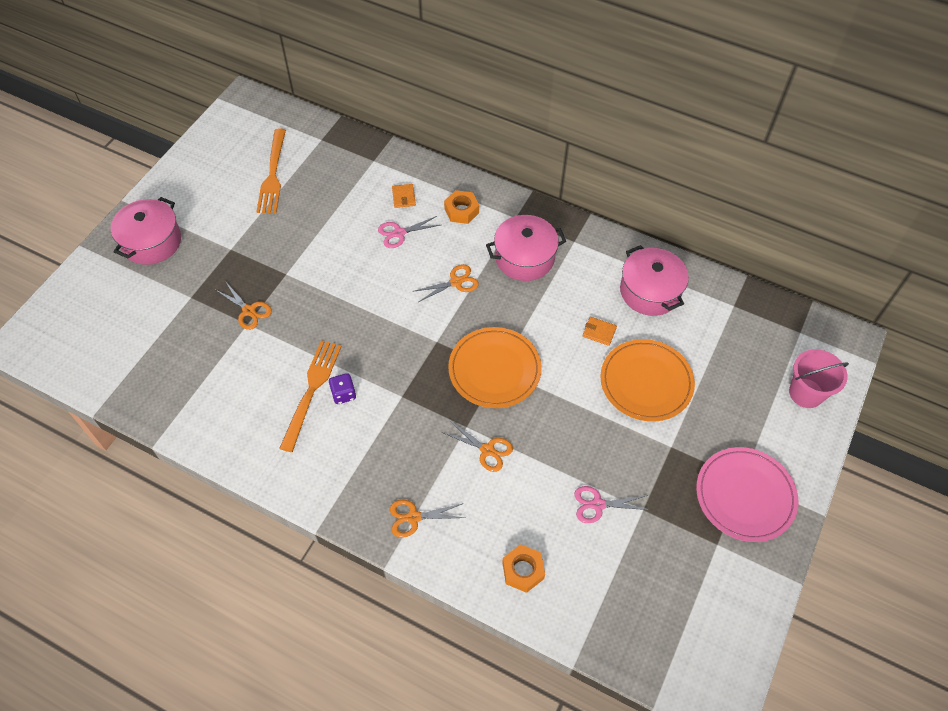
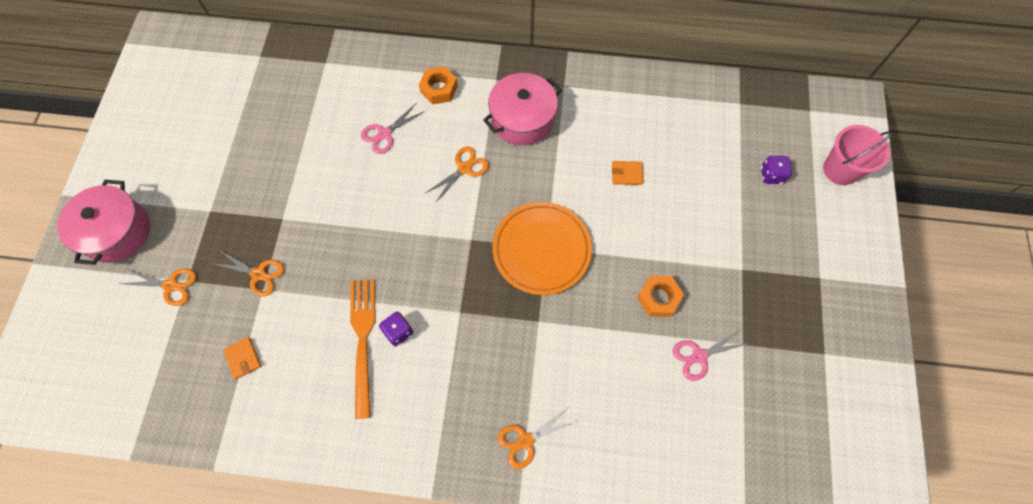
camera: 20 degrees left, 10 degrees up
(273, 175) = (223, 112): orange fork -> none
(403, 197) = (373, 93): orange wallet -> orange wallet (243, 358)
(487, 450) = (569, 339): orange scissors -> orange scissors (171, 285)
(523, 570) = (656, 455): orange nut -> orange nut (658, 298)
(646, 382) = (692, 211): orange plate -> none
(650, 291) = (657, 115): pink pot -> none
(736, 376) = (771, 175): none -> purple dice
(745, 496) = (829, 294): pink plate -> none

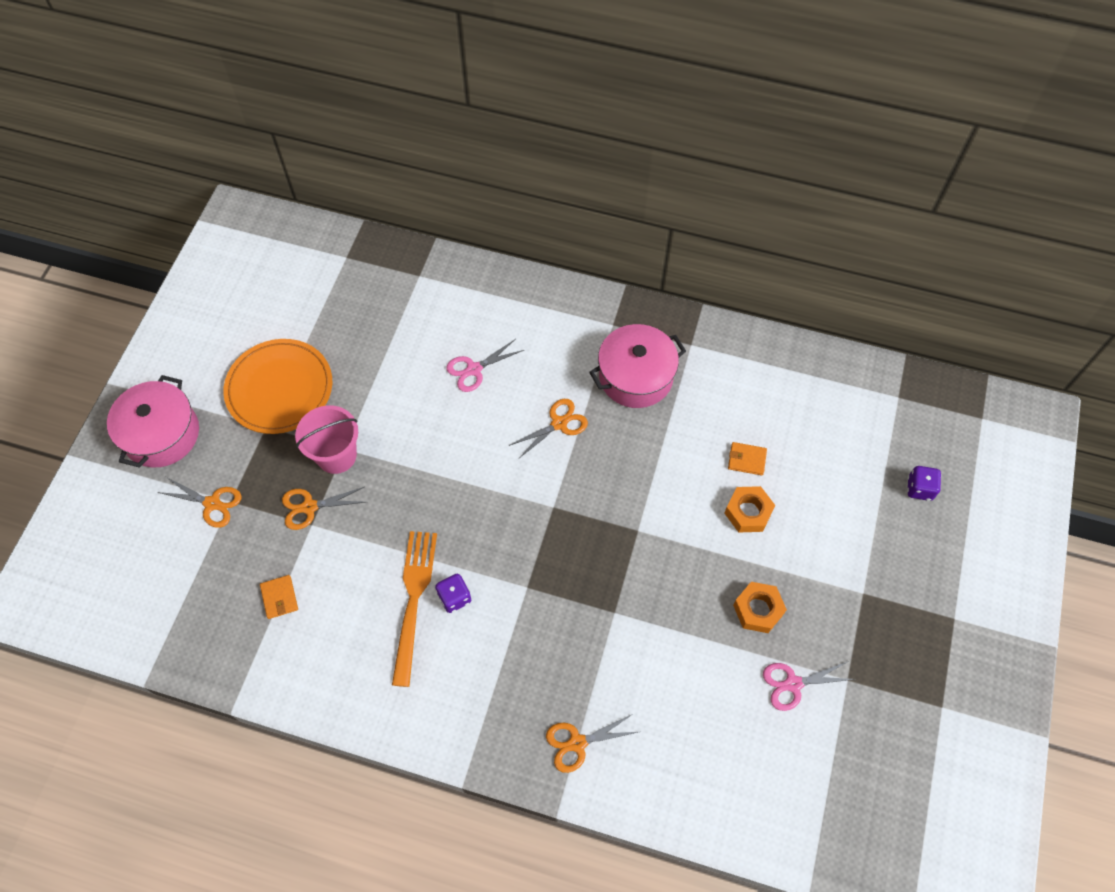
camera: 10 degrees right, 5 degrees down
(258, 274) = (309, 507): orange scissors -> orange scissors turned 135 degrees clockwise
(439, 89) = (544, 326): orange nut -> orange nut (748, 512)
(541, 249) = (632, 531): orange plate -> orange plate (279, 389)
(840, 170) = (1004, 495): pink bucket -> pink bucket (336, 455)

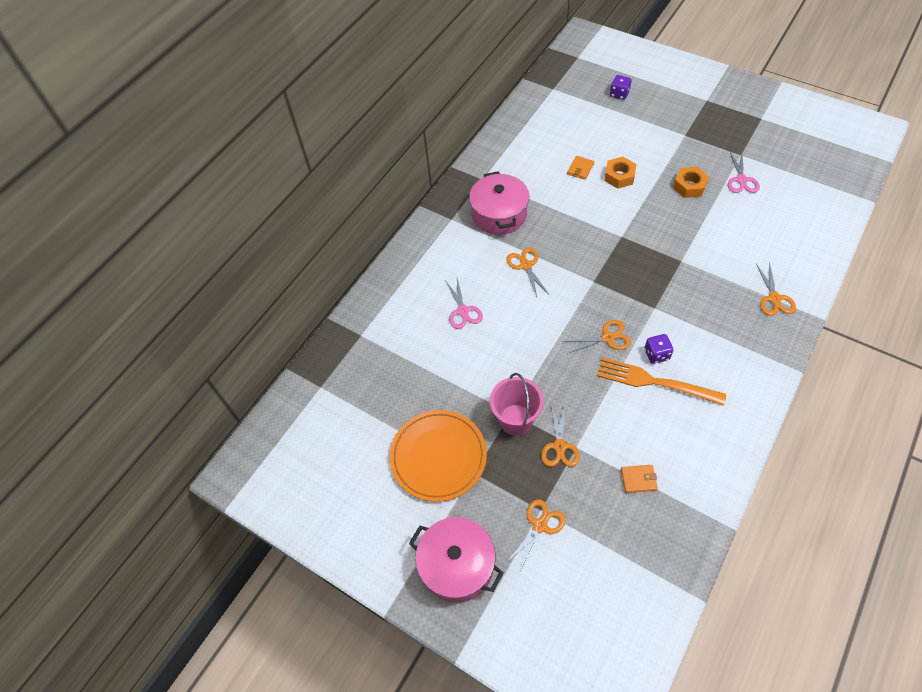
camera: 70 degrees left, 5 degrees down
(468, 536) = (607, 337): none -> orange scissors

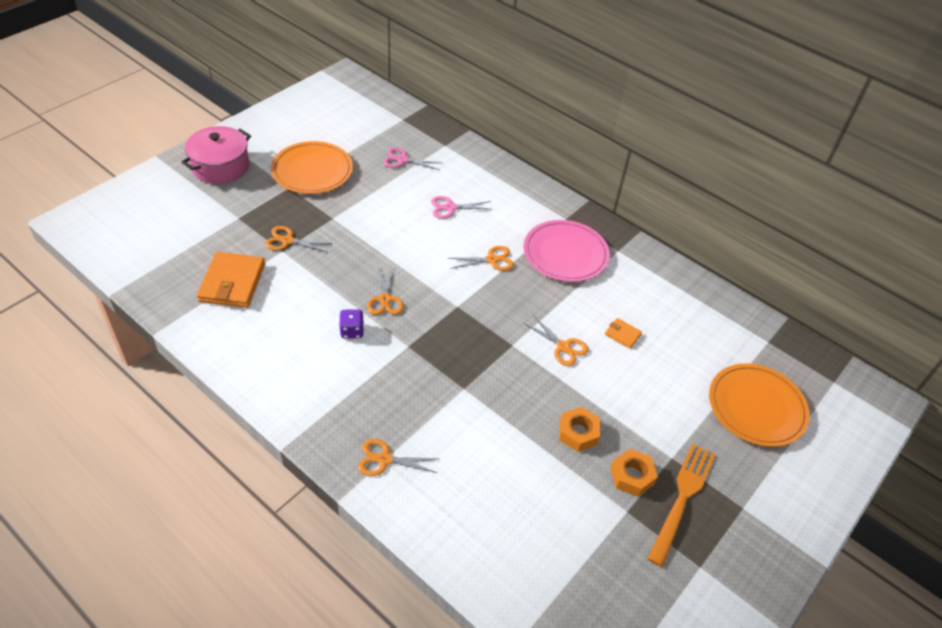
camera: 90 degrees right, 10 degrees down
(499, 214) = (565, 254): pink pot -> pink plate
(516, 419) = (325, 220): pink bucket -> none
(539, 525) = (226, 214): orange scissors -> orange scissors (563, 347)
(619, 94) = (756, 407): purple dice -> orange plate
(619, 176) = (605, 367): orange nut -> orange nut (632, 476)
(638, 479) = (232, 283): orange wallet -> orange wallet, size x2.12
(654, 382) = (322, 320): orange fork -> orange fork (682, 498)
(741, 180) = (579, 495): pink scissors -> pink scissors (402, 160)

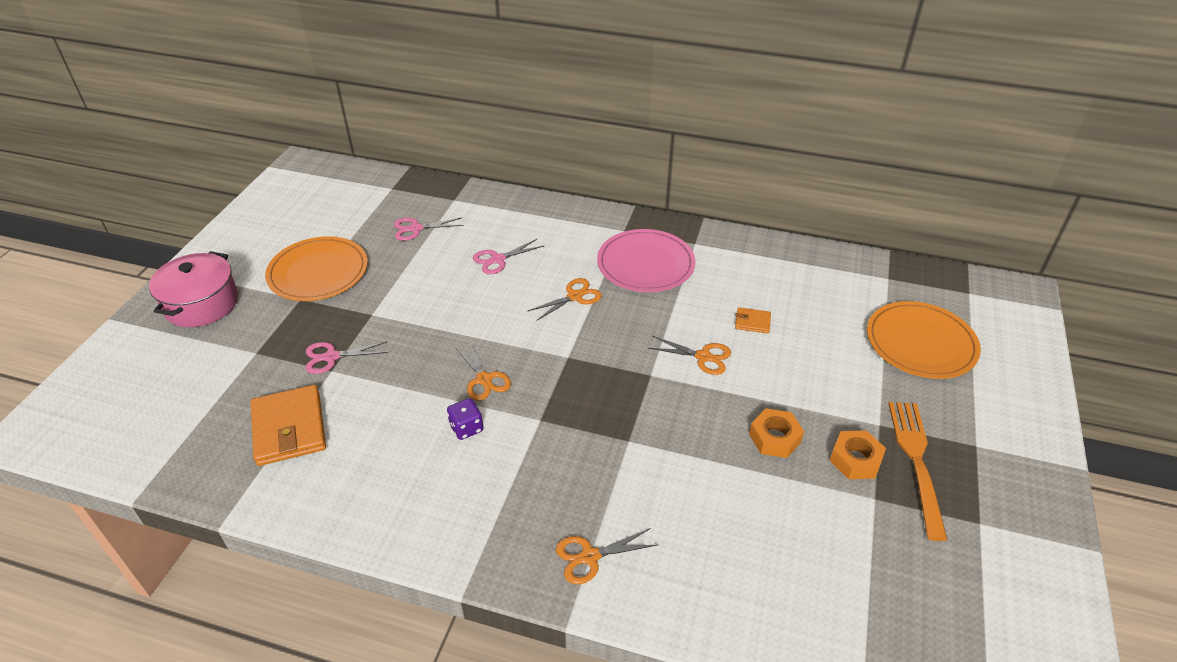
camera: 20 degrees left, 5 degrees down
(287, 241) = (331, 357): orange scissors -> pink scissors

